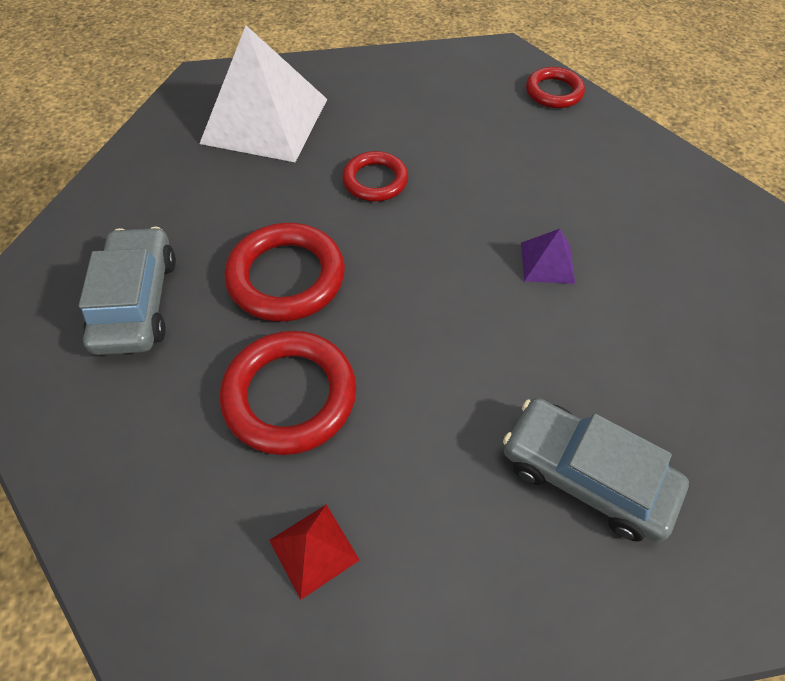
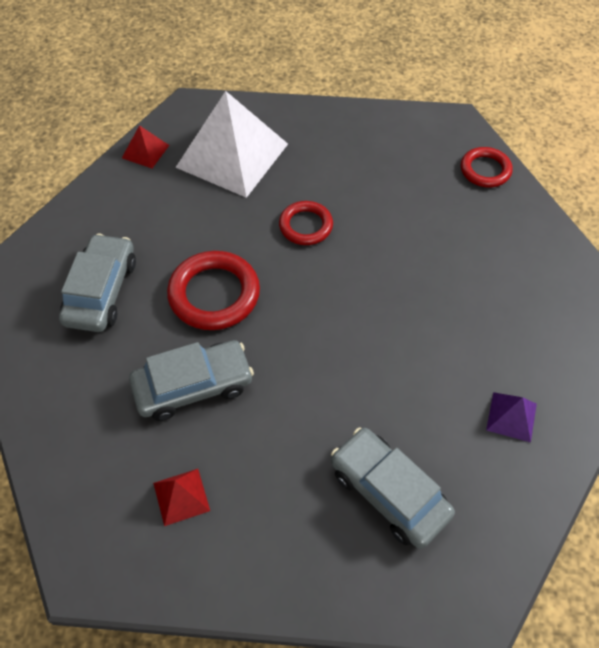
camera: 15 degrees right, 0 degrees up
(158, 132) = (145, 151): none -> red pyramid
(290, 395) = (193, 386): red ring -> grey car
(547, 262) = (421, 324): purple pyramid -> purple pyramid (511, 417)

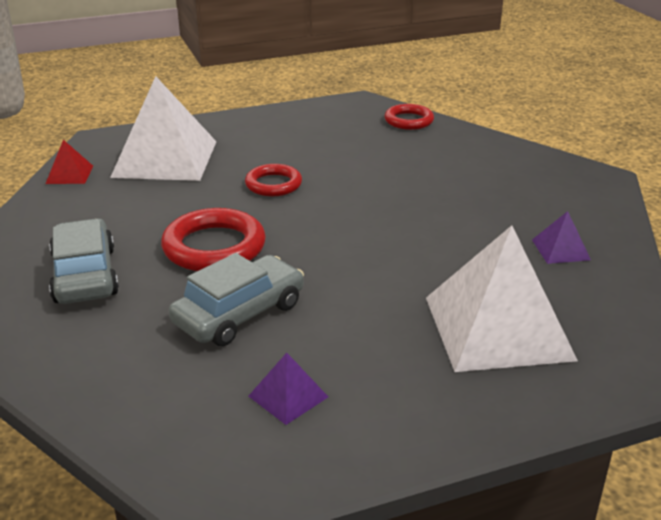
camera: 25 degrees left, 25 degrees down
(181, 496) = (288, 396): red pyramid -> purple pyramid
(389, 492) = (497, 327): grey car -> white pyramid

